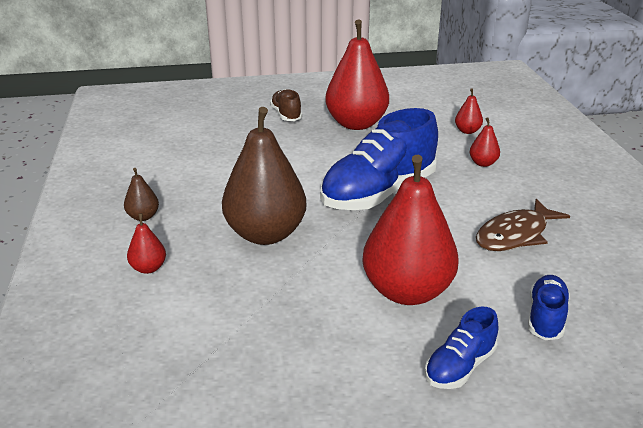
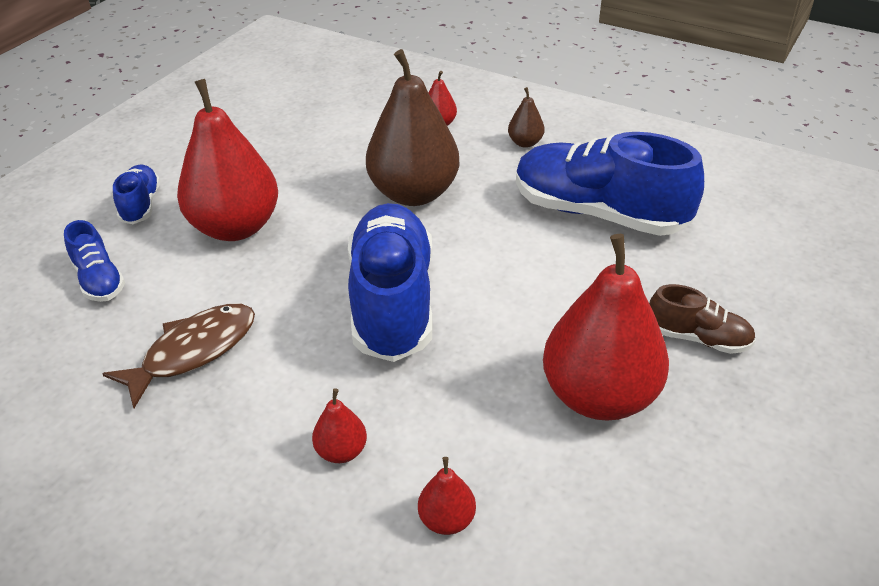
camera: 130 degrees right, 10 degrees up
(209, 164) = (598, 213): none -> blue shoe
(515, 235) = (194, 351): brown fish -> brown fish turned 45 degrees clockwise

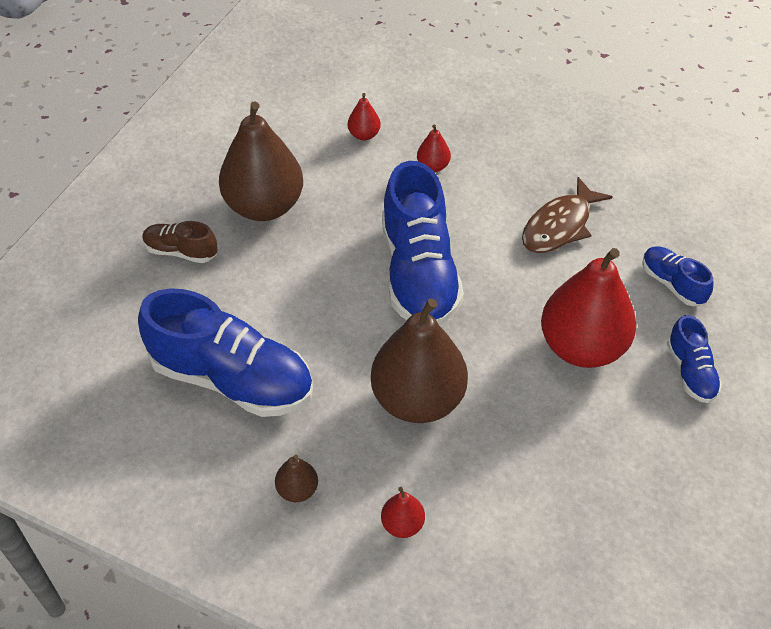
camera: 175 degrees right, 10 degrees up
(599, 396) = (264, 206): red pear -> brown pear

